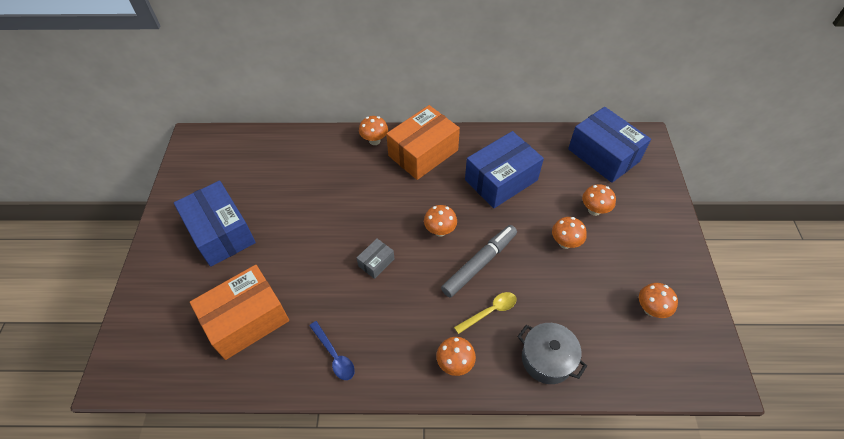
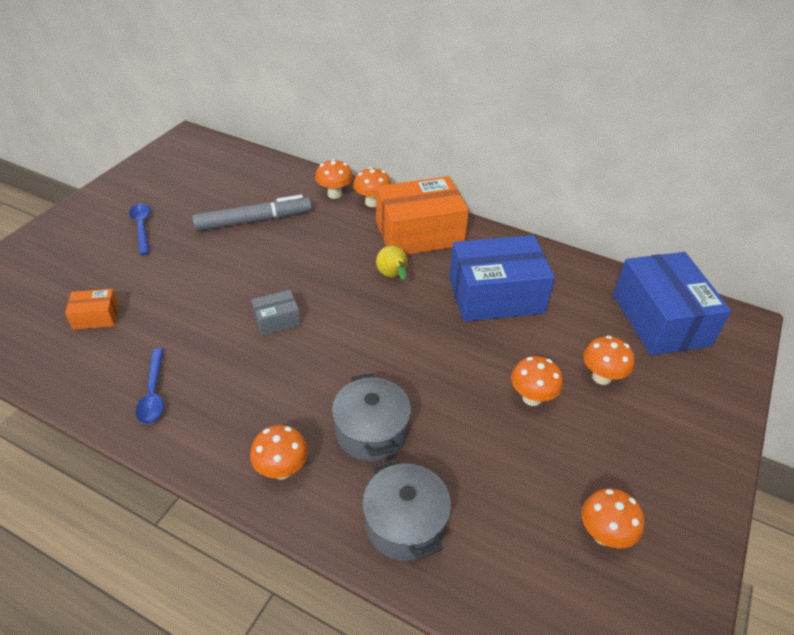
camera: 25 degrees right, 10 degrees down
(221, 233) = (142, 227): blue box -> blue spoon
(246, 320) = (96, 317): orange box -> orange box, size x0.45
(428, 194) = (393, 276): none -> yellow pear
(440, 231) = (377, 318): orange mushroom -> orange mushroom (334, 194)
(479, 264) = (399, 373): grey marker -> grey marker (254, 220)
(490, 311) = (371, 432): yellow spoon -> grey pot

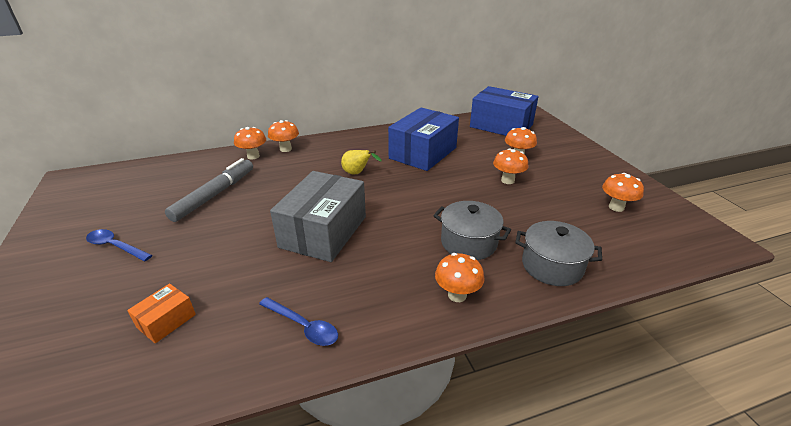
camera: 45 degrees left, 10 degrees down
(277, 320) = (323, 232): grey box -> grey box, size x2.20
(419, 233) = (339, 149): orange box -> none

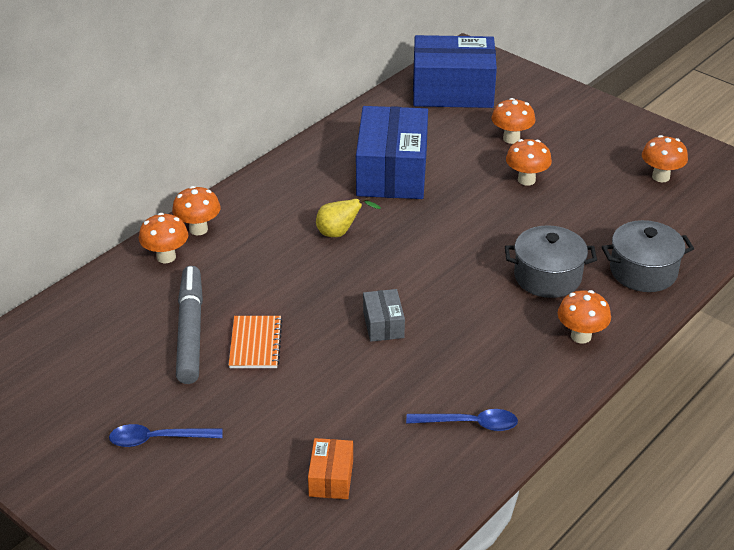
camera: 30 degrees left, 5 degrees up
(238, 214) = (255, 344): none -> orange notebook
(323, 232) = (383, 324): grey box -> grey box, size x0.45

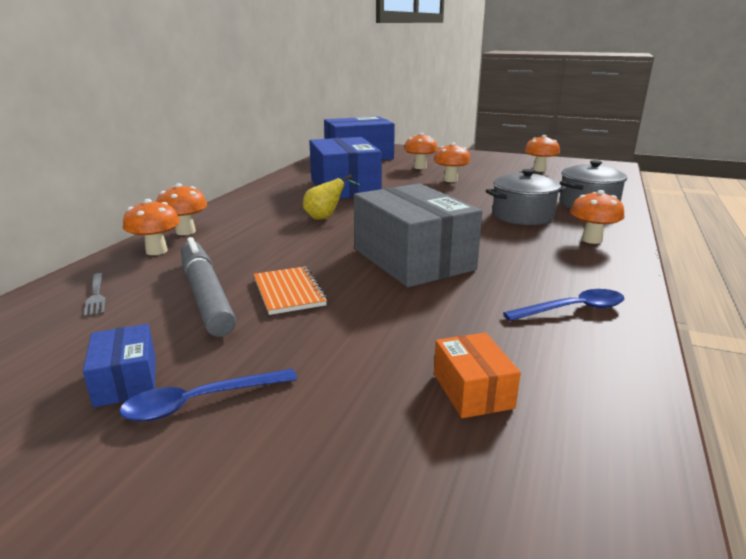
camera: 20 degrees left, 15 degrees down
(109, 311) = (96, 296): none -> grey fork
(117, 408) = (126, 380): none -> blue box
(383, 324) = (413, 259): grey box -> grey box, size x2.20

